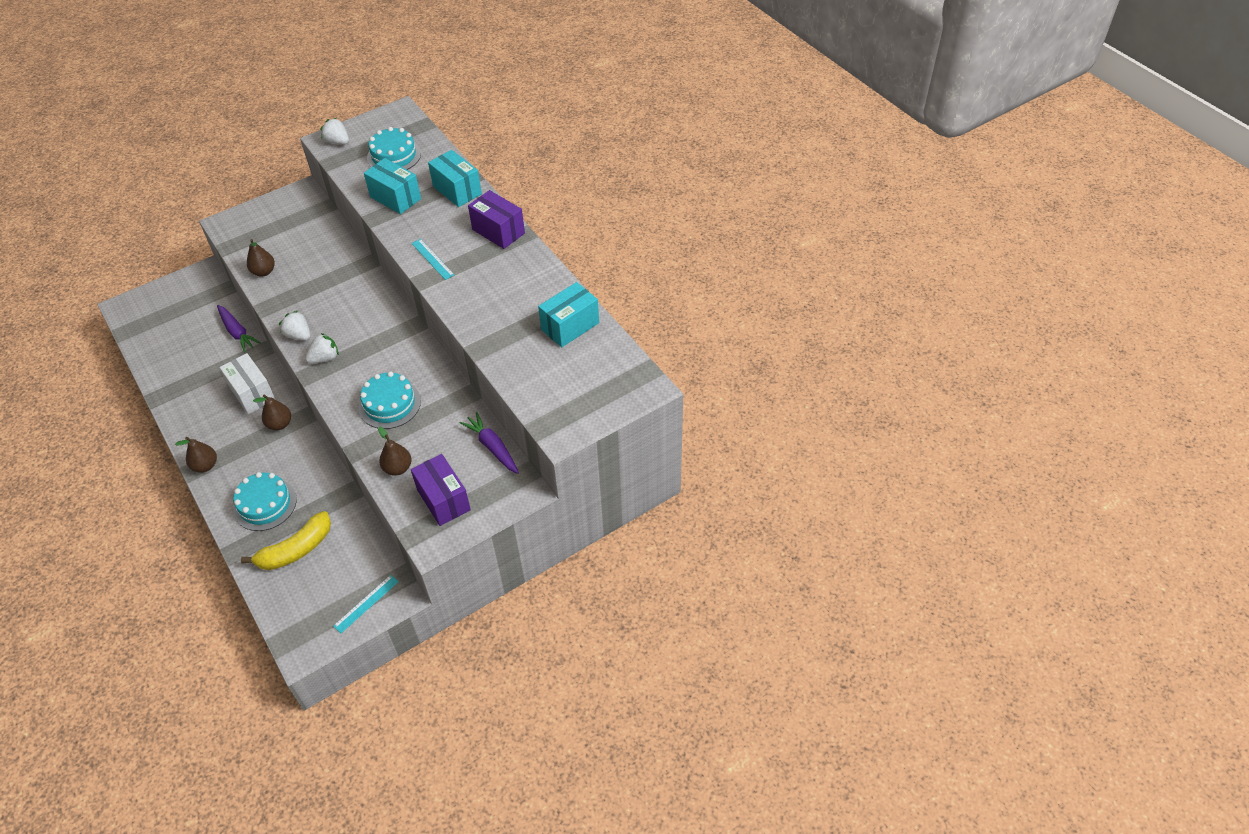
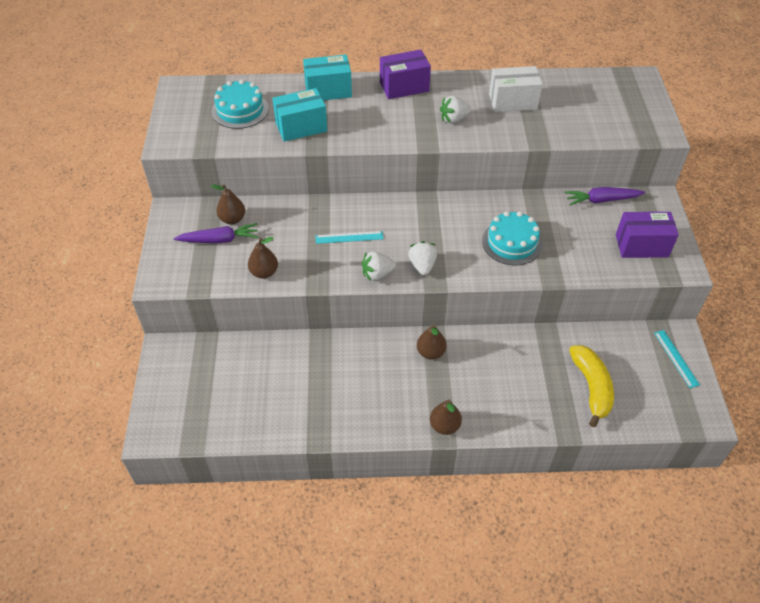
camera: 60 degrees left, 0 degrees up
(237, 332) = (280, 347): purple carrot -> purple carrot (219, 240)
(252, 393) = (374, 361): white box -> white box (513, 102)
(265, 504) = (524, 394): turquoise cake -> none
(337, 142) = (178, 137): white strawberry -> white strawberry (454, 119)
(398, 468) = (590, 261): brown pear -> brown pear (232, 219)
(432, 259) = (405, 132): turquoise ruler -> turquoise ruler (349, 237)
(570, 326) = (548, 89): turquoise box -> none

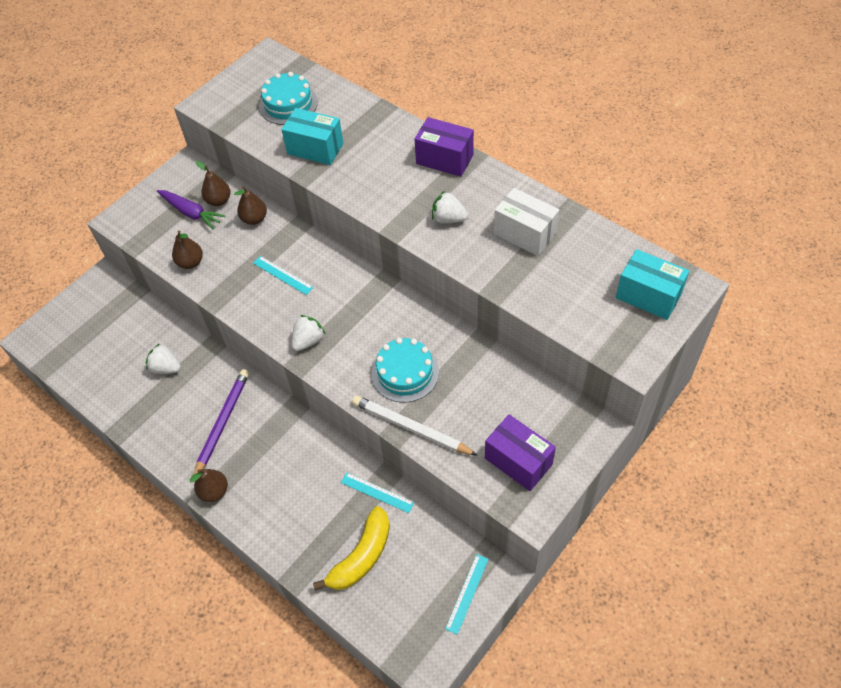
camera: 45 degrees right, 5 degrees up
(328, 91) = (376, 125): turquoise box -> turquoise box (648, 296)
(377, 274) = (266, 323): white strawberry -> white strawberry (166, 368)
(394, 378) = (222, 423): none -> purple pencil
(430, 352) = (272, 423): brown pear -> brown pear (254, 219)
(553, 343) = (377, 492): none -> turquoise ruler
(557, 271) = (411, 427): none -> white pencil
(602, 200) = (537, 390): purple carrot -> none

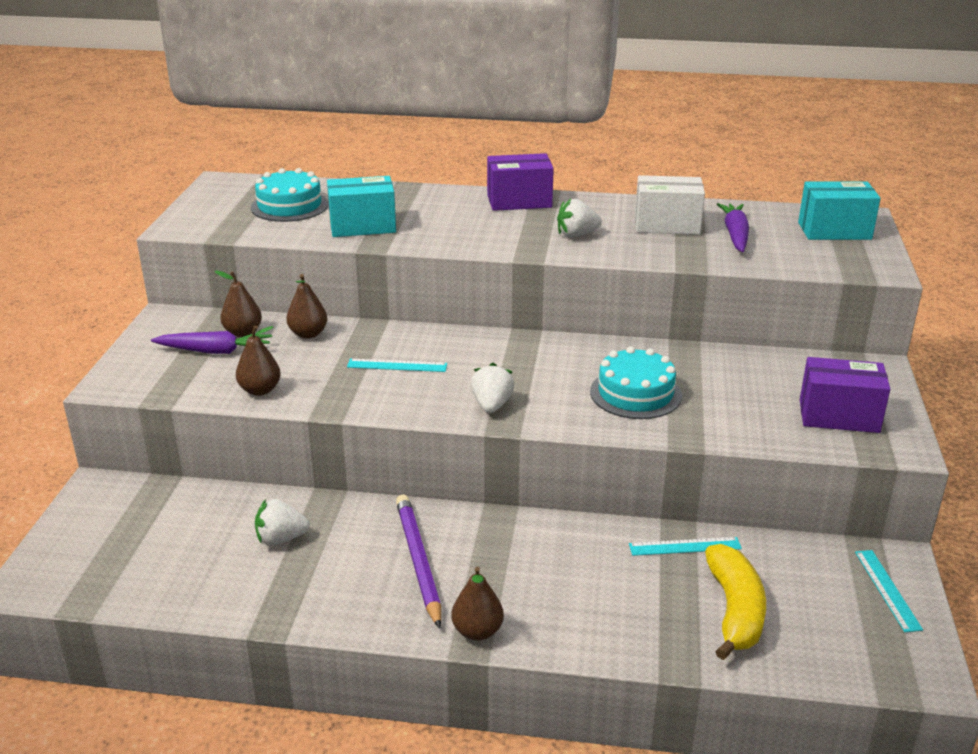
camera: 35 degrees left, 25 degrees down
(411, 427) = (696, 431): white pencil -> none
(564, 268) = (735, 235): none -> purple carrot

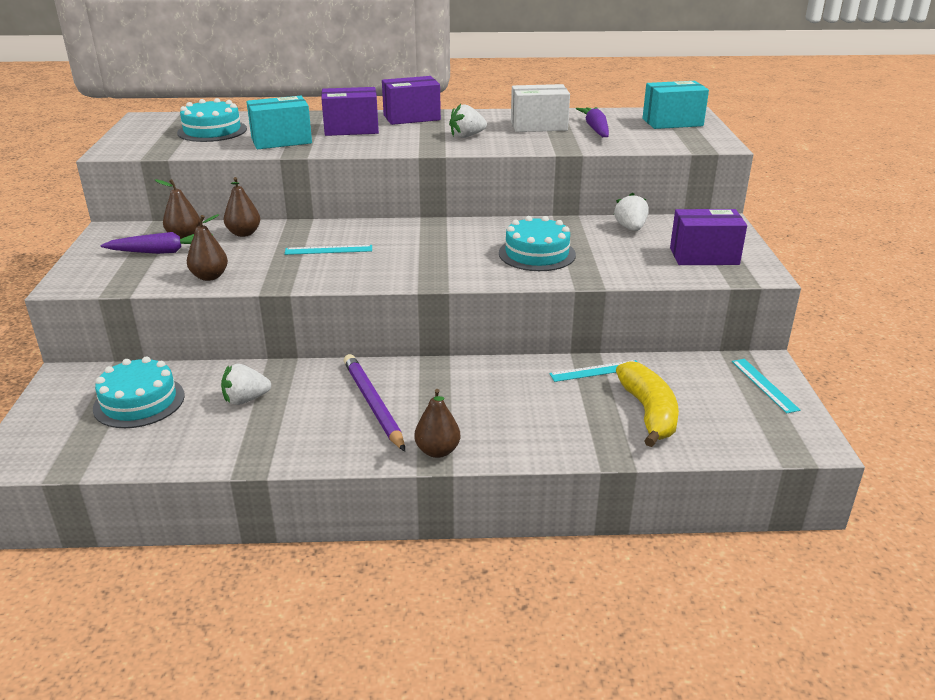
camera: 10 degrees left, 0 degrees up
(168, 528) = (139, 402): none -> turquoise cake
(445, 214) = (351, 129): none -> purple box
(492, 405) = (418, 271): white strawberry -> white strawberry (630, 228)

